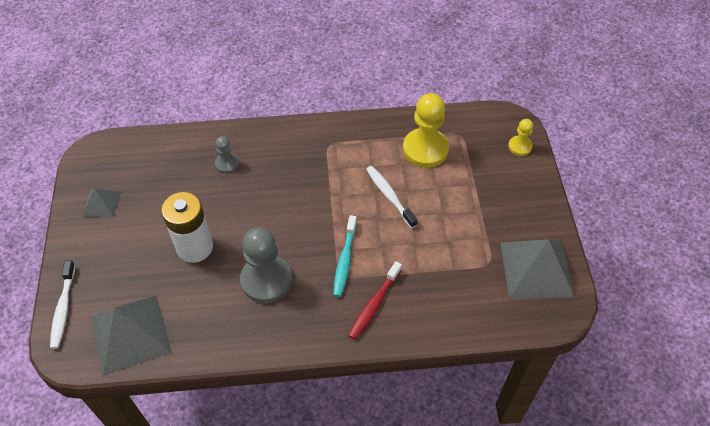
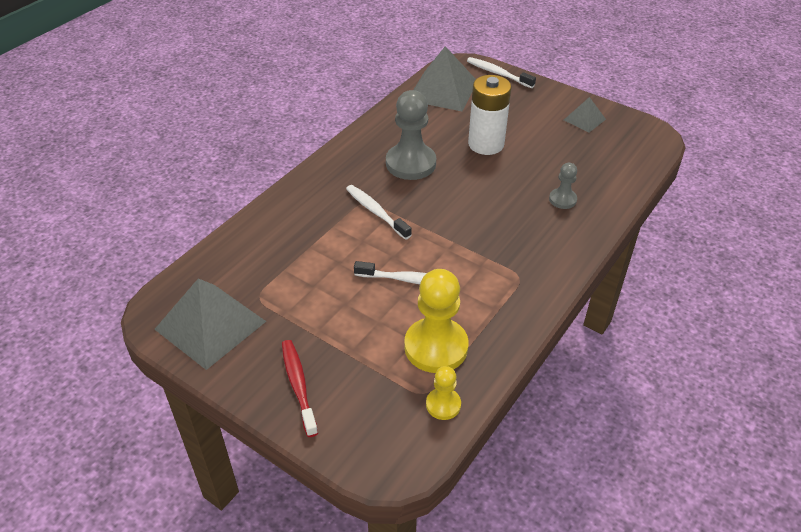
camera: 130 degrees right, 10 degrees down
(344, 260) = (376, 212): turquoise toothbrush -> white toothbrush
(374, 305) = (317, 204): red toothbrush -> red toothbrush (298, 385)
(520, 146) = (348, 437): yellow pawn -> yellow pawn (443, 405)

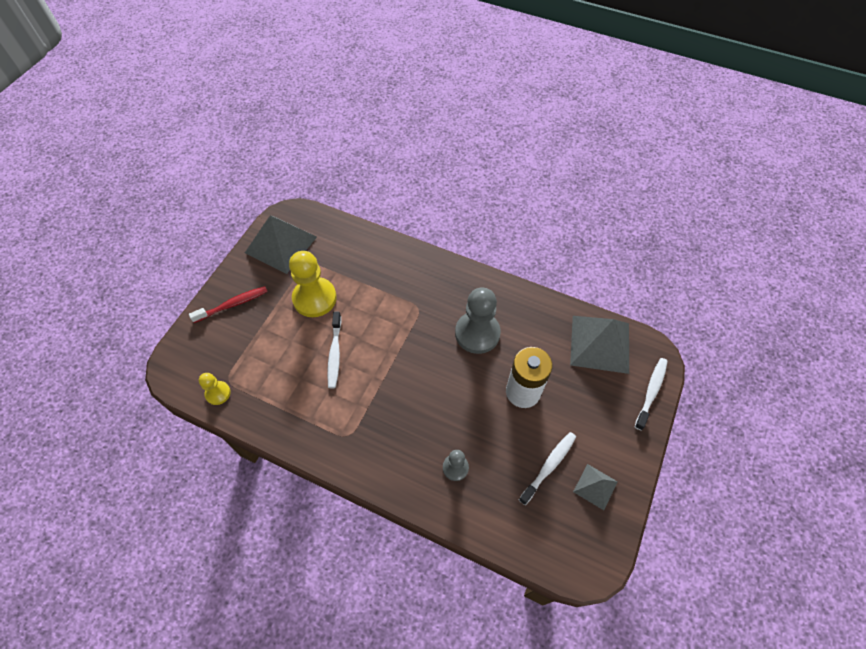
camera: 80 degrees right, 15 degrees up
(376, 212) = (408, 318): white toothbrush -> white toothbrush (549, 466)
(436, 347) = (269, 382): yellow pawn -> yellow pawn (314, 298)

